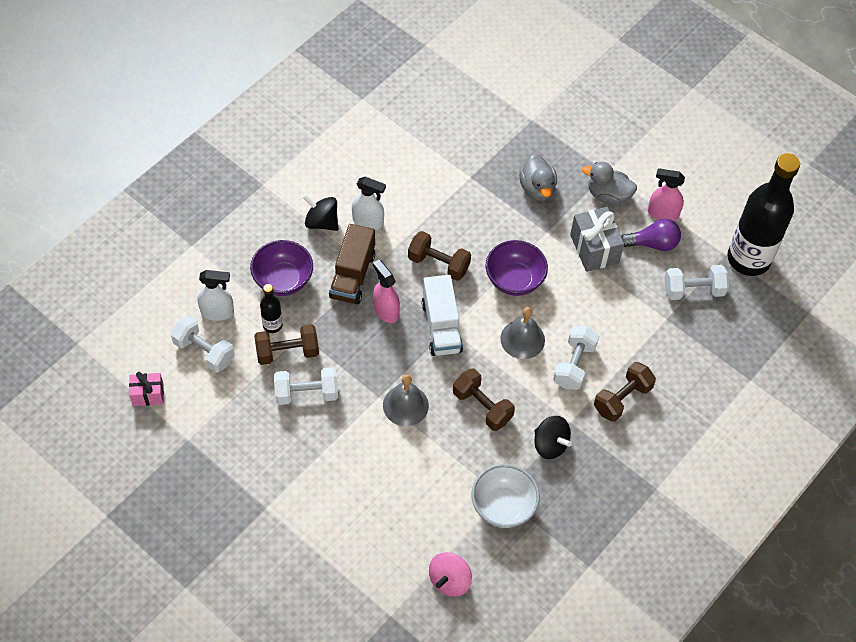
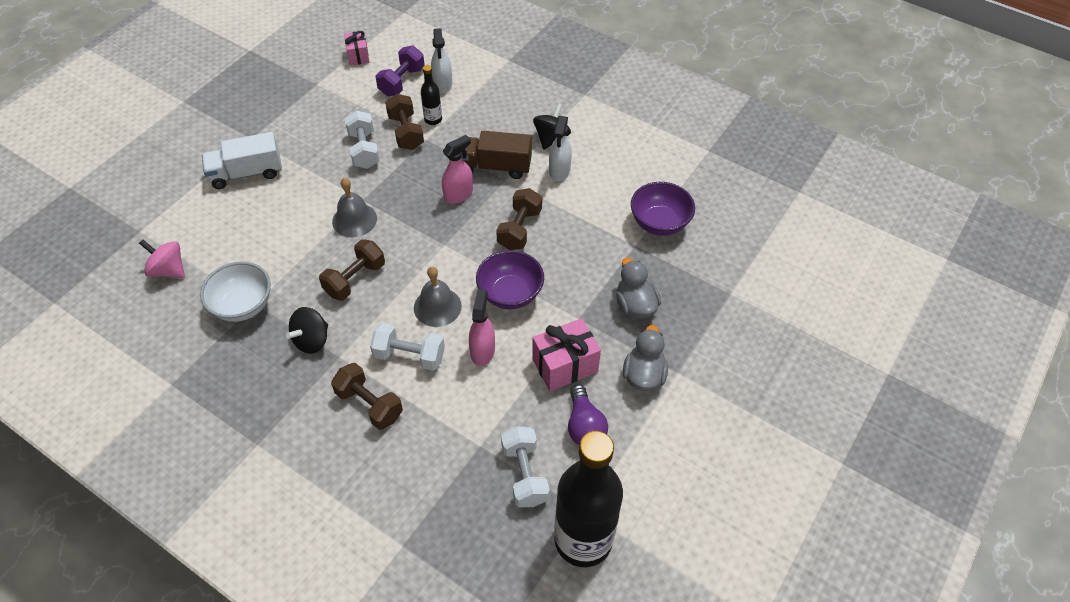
camera: 85 degrees right, 5 degrees down
(204, 351) = (402, 82): white dumbbell -> purple dumbbell
(283, 280) = (482, 120): purple bowl -> purple bowl (659, 223)
(441, 326) = (445, 238): white truck -> white truck (246, 173)
(537, 189) = (635, 305): grey duck -> grey duck turned 90 degrees clockwise
(594, 249) = (565, 365): grey gift -> pink gift
(662, 213) = (631, 435): pink spray bottle -> pink spray bottle (482, 351)

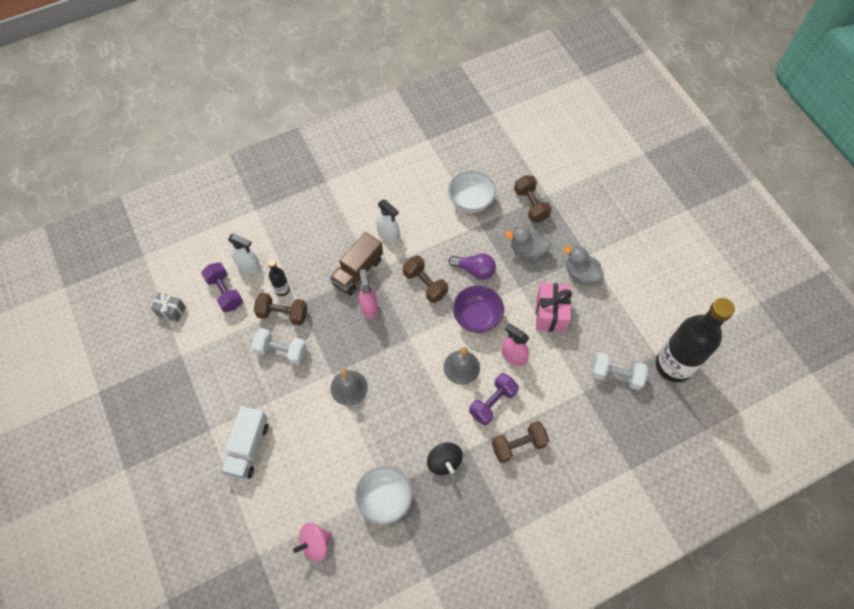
camera: 60 degrees left, 10 degrees up
(355, 279) = (406, 410): brown dumbbell -> brown dumbbell (531, 205)
(358, 56) = (171, 311): pink gift -> grey gift
(409, 356) = (492, 403): white dumbbell -> purple dumbbell
(551, 138) = (354, 223): black spinning top -> none
(584, 426) = (599, 325): purple light bulb -> purple light bulb (474, 270)
(659, 223) = (470, 201): purple bowl -> white bowl

